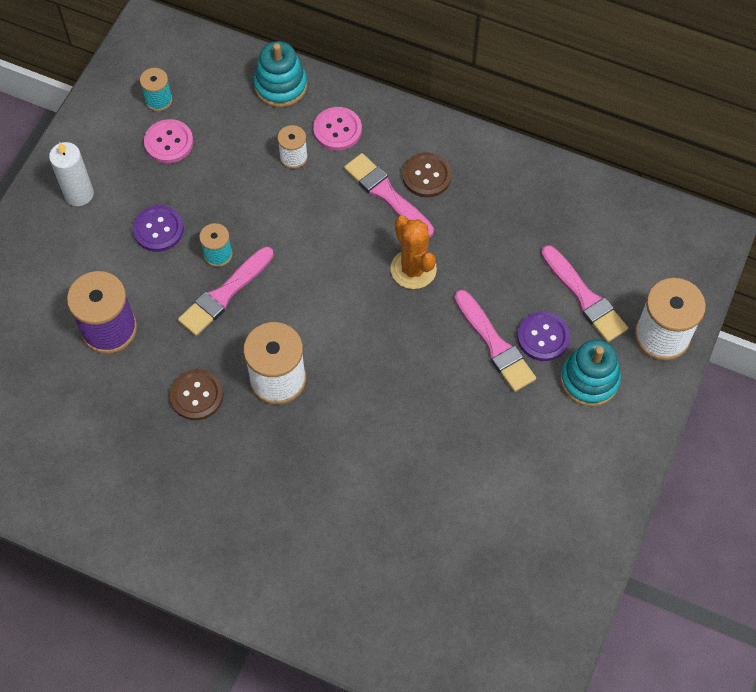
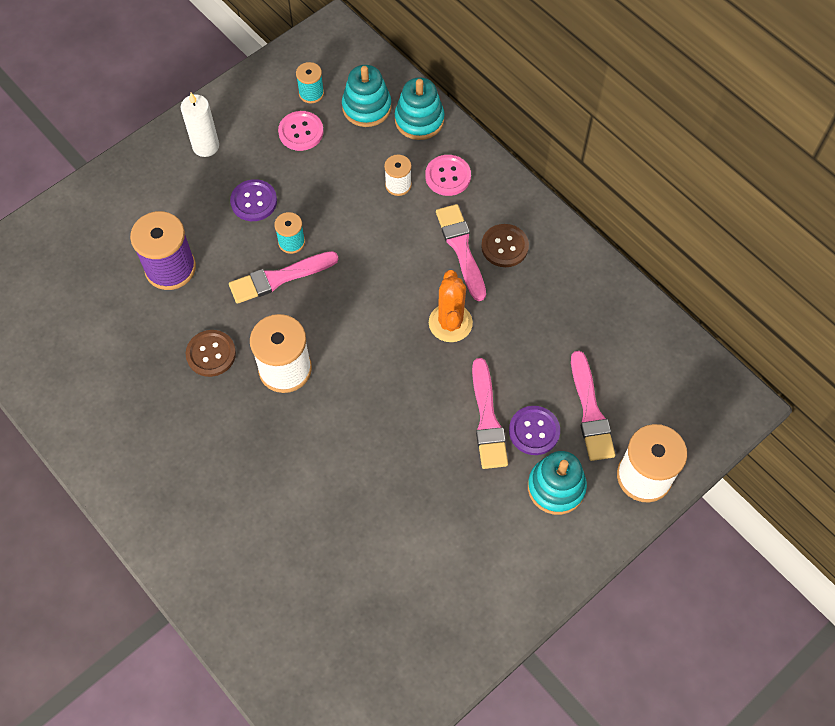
camera: 25 degrees right, 0 degrees up
(222, 93) = (366, 107): none -> turquoise stacking toy

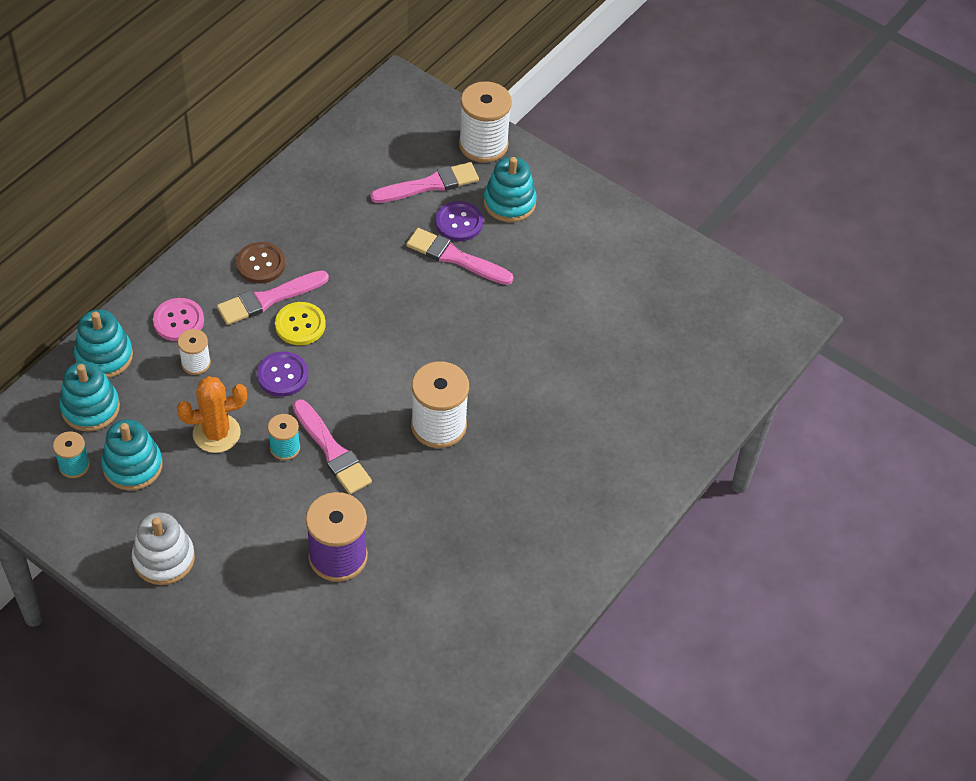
camera: 105 degrees left, 10 degrees down
(206, 146) = (164, 558): white candle -> white stacking toy
(211, 354) = (435, 494): brown button -> none
(254, 201) = (236, 494): purple button -> purple button (282, 375)
(301, 132) = (132, 466): pink button -> turquoise stacking toy
(426, 270) = (300, 325): none -> yellow button
(450, 323) = (358, 297): orange cactus -> orange cactus (216, 433)
(487, 419) = (455, 257): pink brush -> pink brush turned 135 degrees counterclockwise

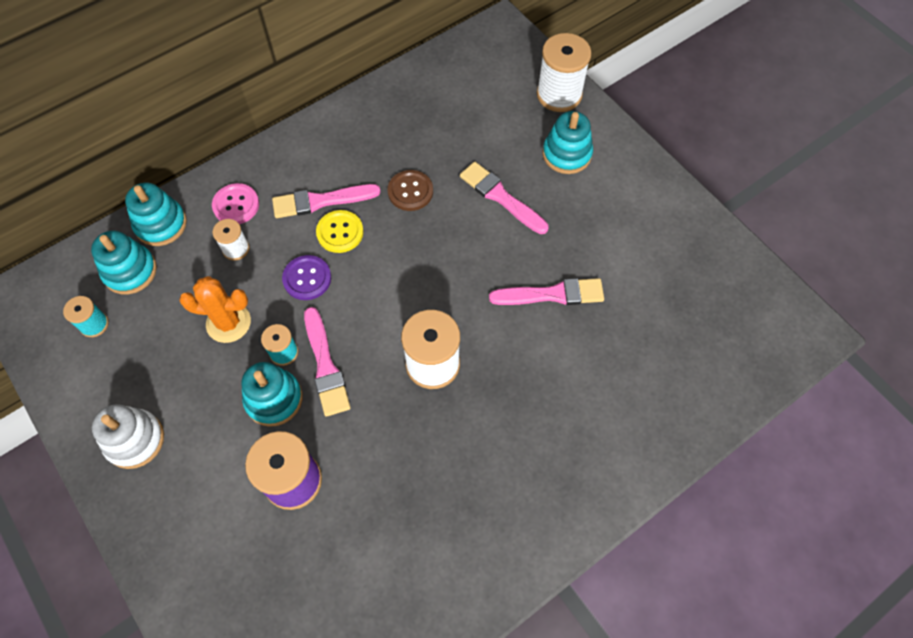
camera: 20 degrees right, 10 degrees up
(132, 466) = (144, 337): turquoise stacking toy -> turquoise stacking toy (274, 399)
(260, 264) = (325, 166): brown button -> brown button (410, 191)
(429, 185) = (499, 122): pink brush -> pink brush (552, 294)
(459, 223) = (514, 164): purple button -> none

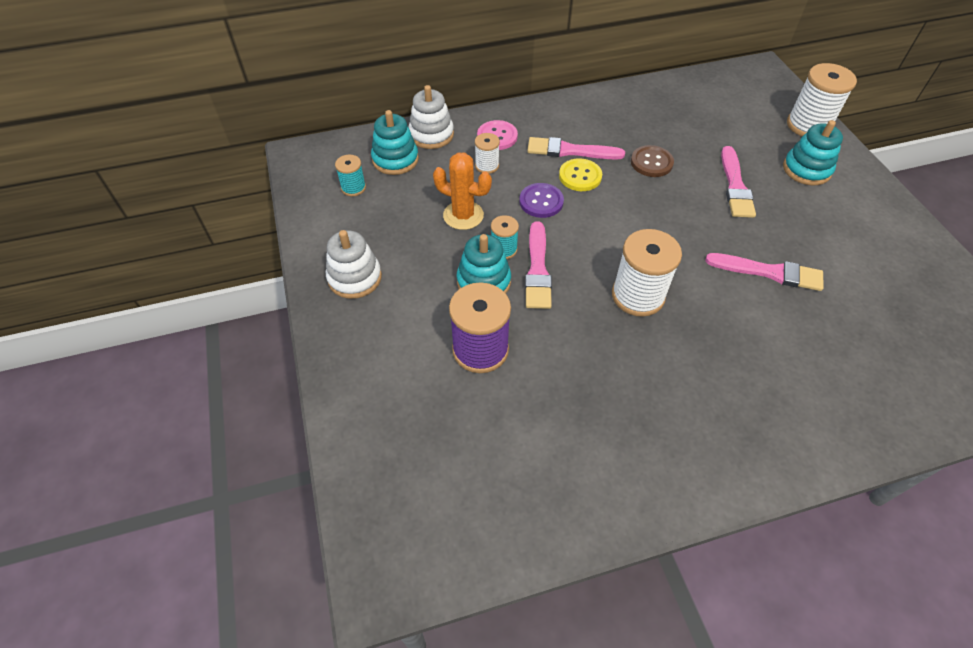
camera: 20 degrees right, 10 degrees down
(161, 224) = (431, 135): turquoise stacking toy -> white stacking toy
(501, 197) = (735, 186): pink brush -> pink brush turned 150 degrees counterclockwise

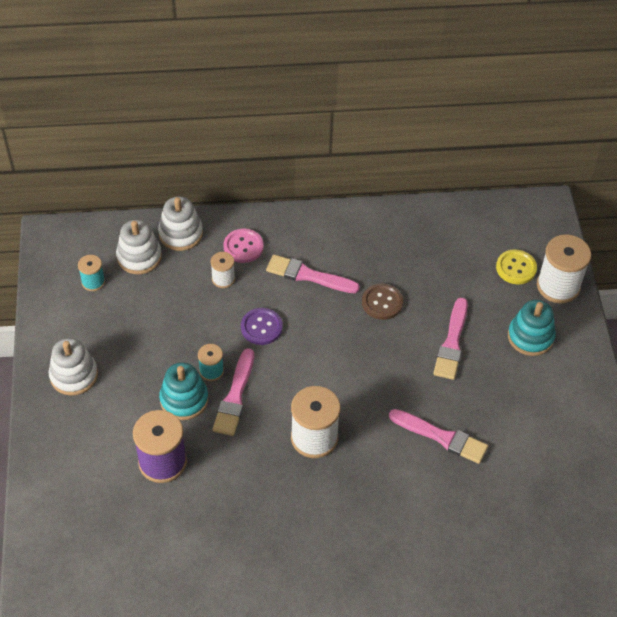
camera: 10 degrees right, 0 degrees up
(395, 159) = (139, 257): turquoise stacking toy -> white stacking toy
(463, 215) = (185, 329): orange cactus -> none
(580, 176) = (307, 306): yellow button -> yellow button (516, 268)

